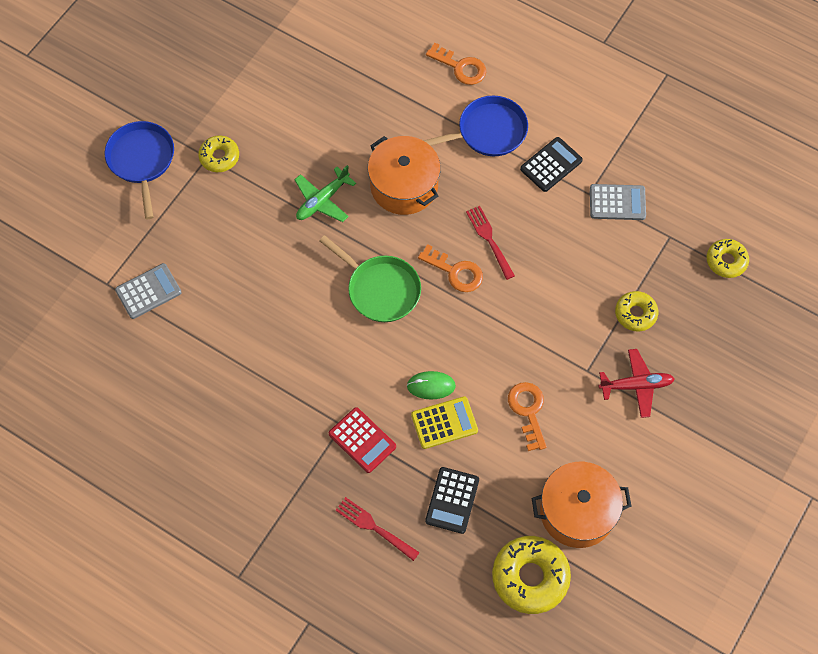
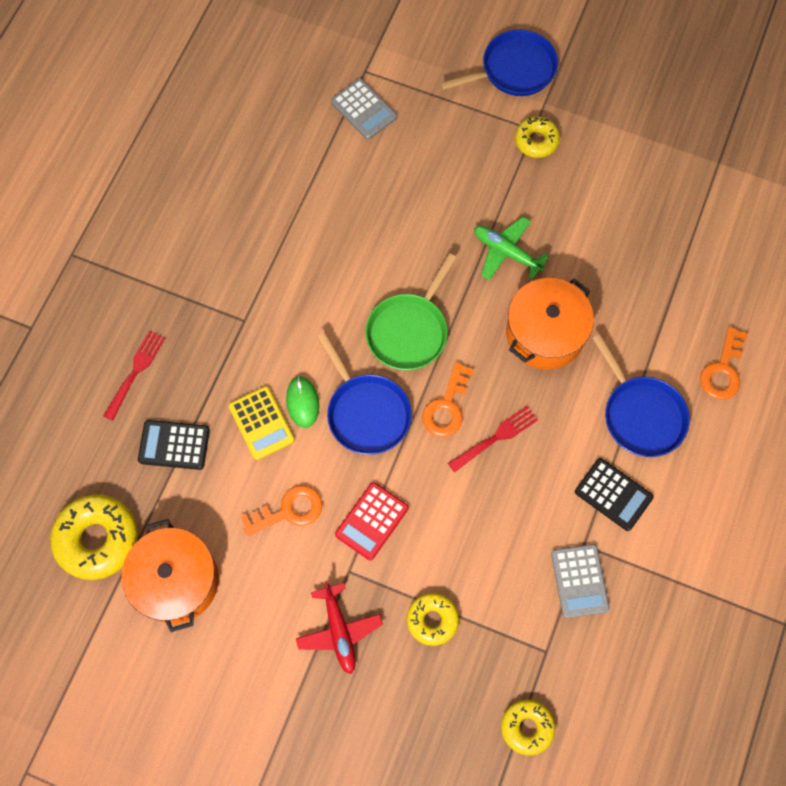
camera: 80 degrees right, 5 degrees up
(362, 440) = (230, 343): red calculator -> red calculator (371, 521)
(449, 336) = (366, 412): none -> blue pan

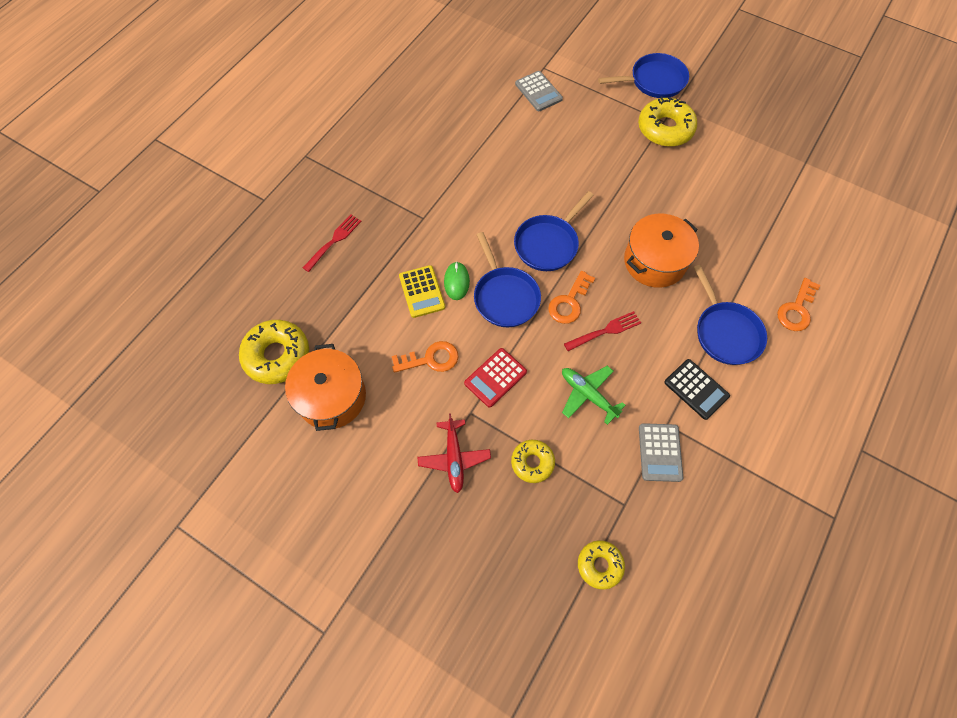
camera: 10 degrees right, 5 degrees down
(174, 445) = (351, 297): black calculator -> none
(409, 331) = (548, 244): green pan -> blue pan
(506, 252) = (632, 200): green plane -> green plane (588, 394)
(536, 141) = (665, 129): yellow donut -> yellow donut, size x1.67

